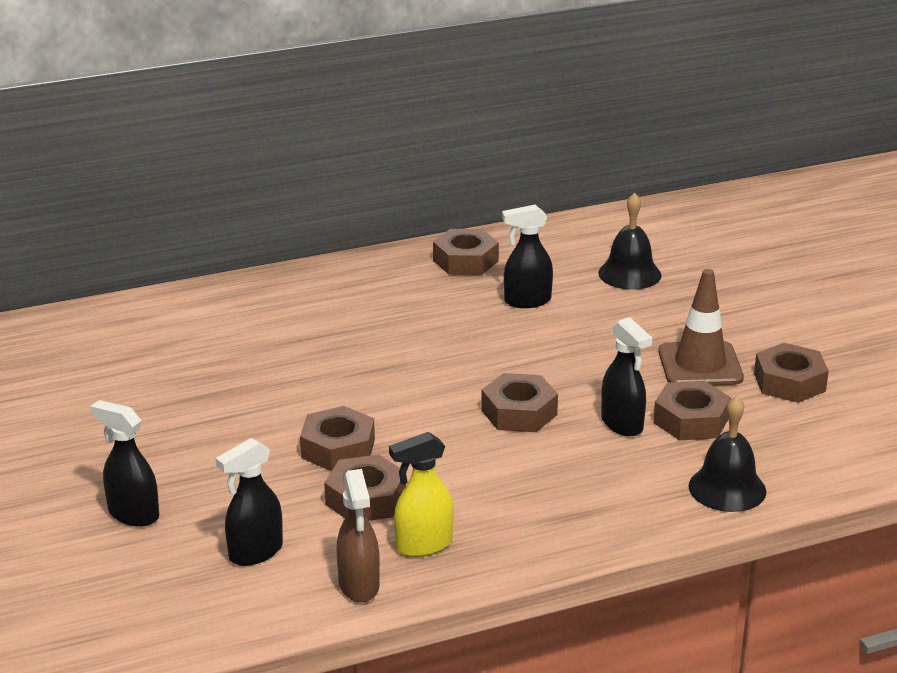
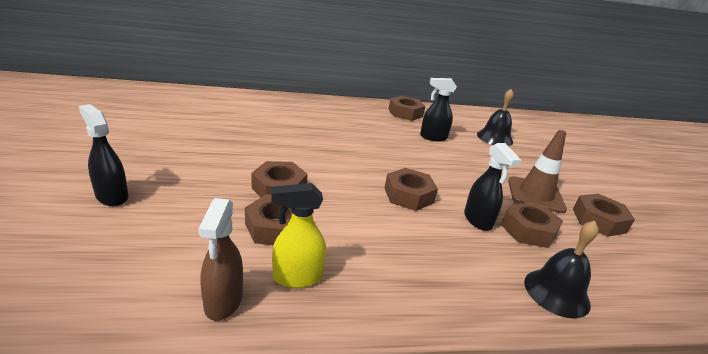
camera: 10 degrees right, 0 degrees up
(255, 552) = (167, 247): black spray bottle -> none

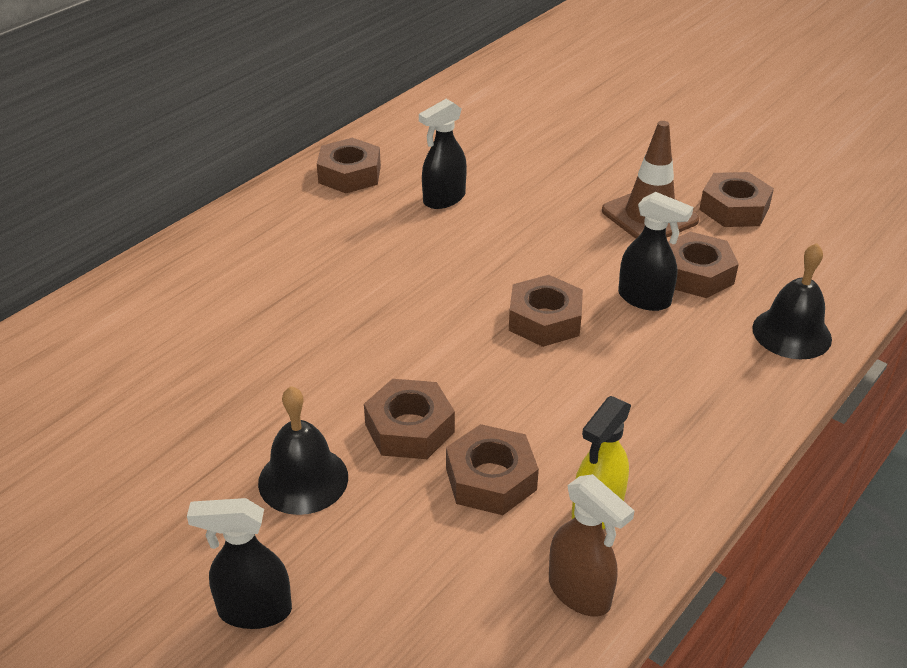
camera: 40 degrees left, 10 degrees up
(495, 138) = (507, 144): black bell -> black bell (303, 479)

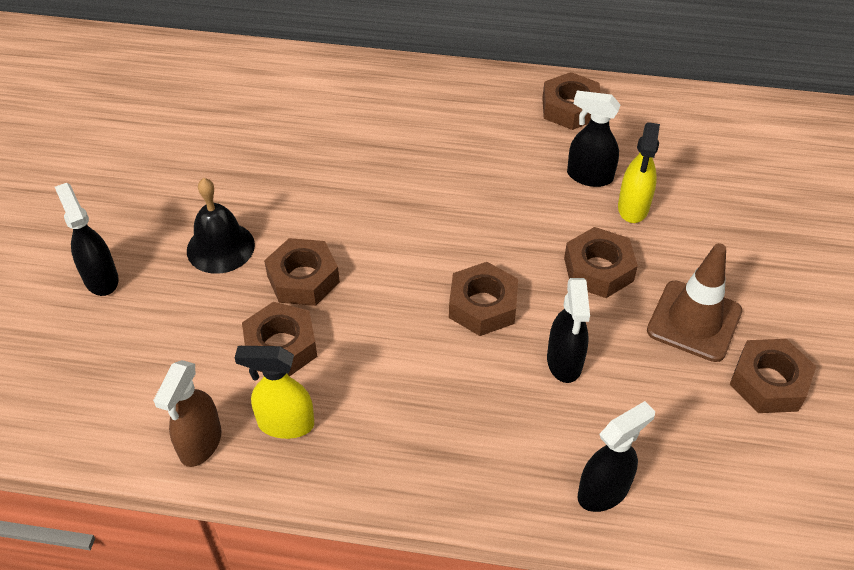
camera: 60 degrees right, 10 degrees up
(502, 193) = (633, 208): none -> yellow spray bottle
(696, 274) = (633, 387): brown nut -> brown nut (598, 269)
(791, 333) = (603, 491): black bell -> black spray bottle

